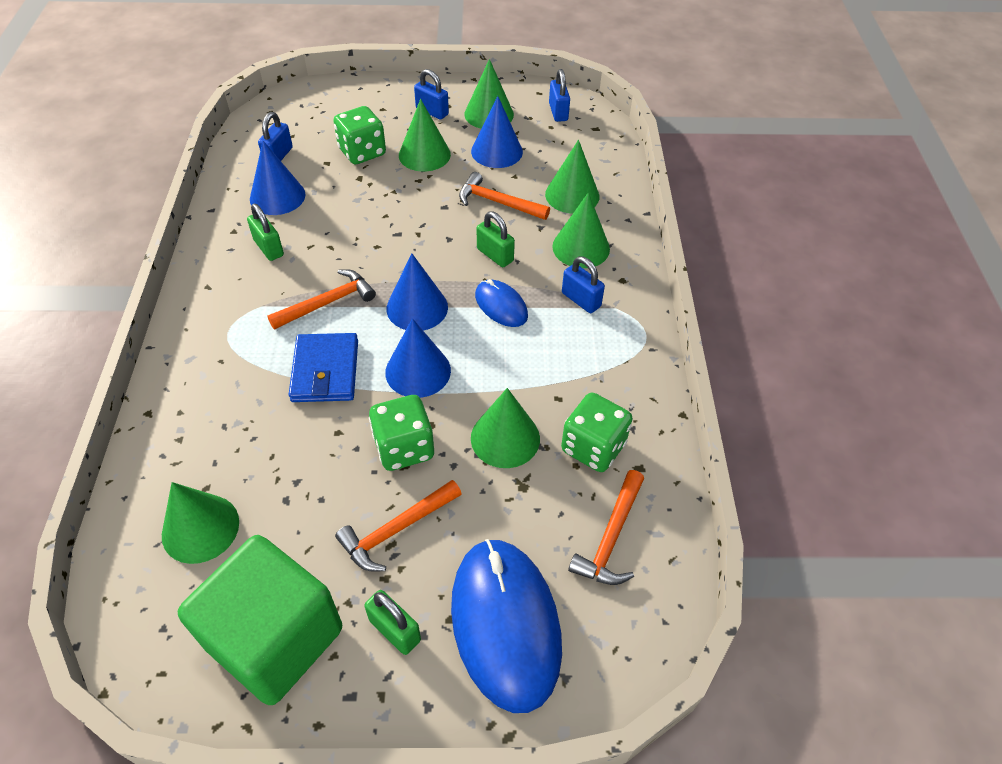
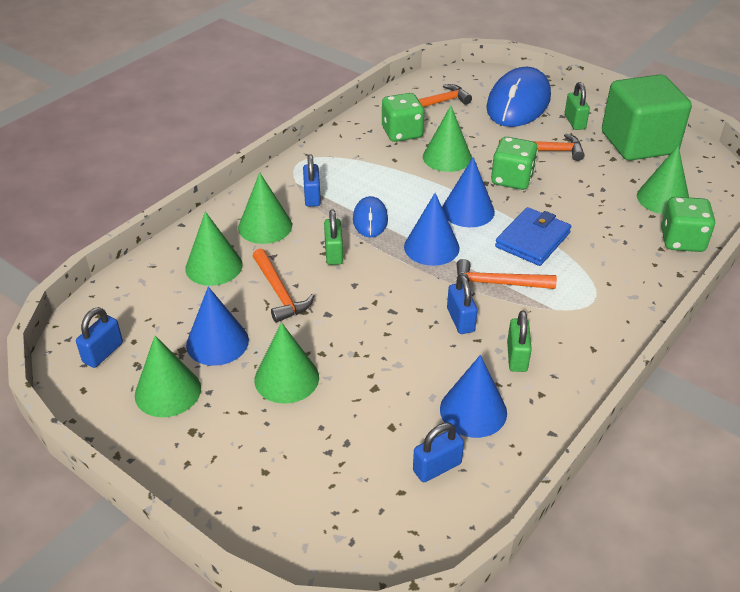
camera: 140 degrees left, 10 degrees down
(362, 152) = (344, 418): green dice -> green dice (682, 241)
(432, 111) = (218, 431): blue padlock -> blue padlock (460, 320)

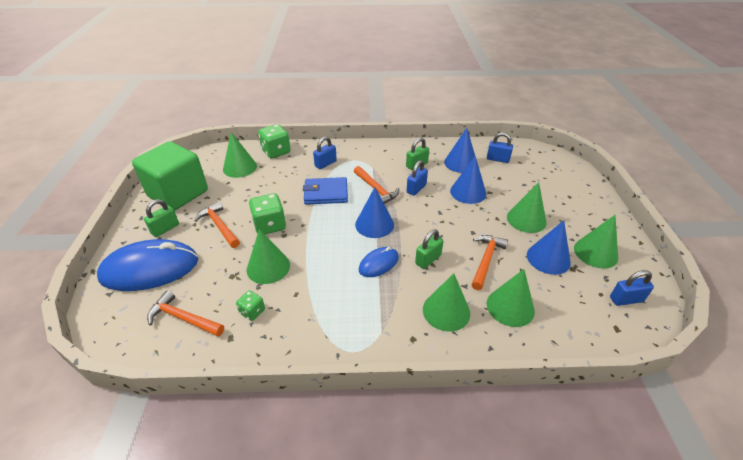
camera: 130 degrees left, 0 degrees up
(312, 196) = (387, 309): blue padlock -> blue padlock (325, 164)
(402, 133) = (252, 312): green dice -> green dice, size x0.56
(468, 210) = (323, 227): blue cone -> blue cone (468, 192)

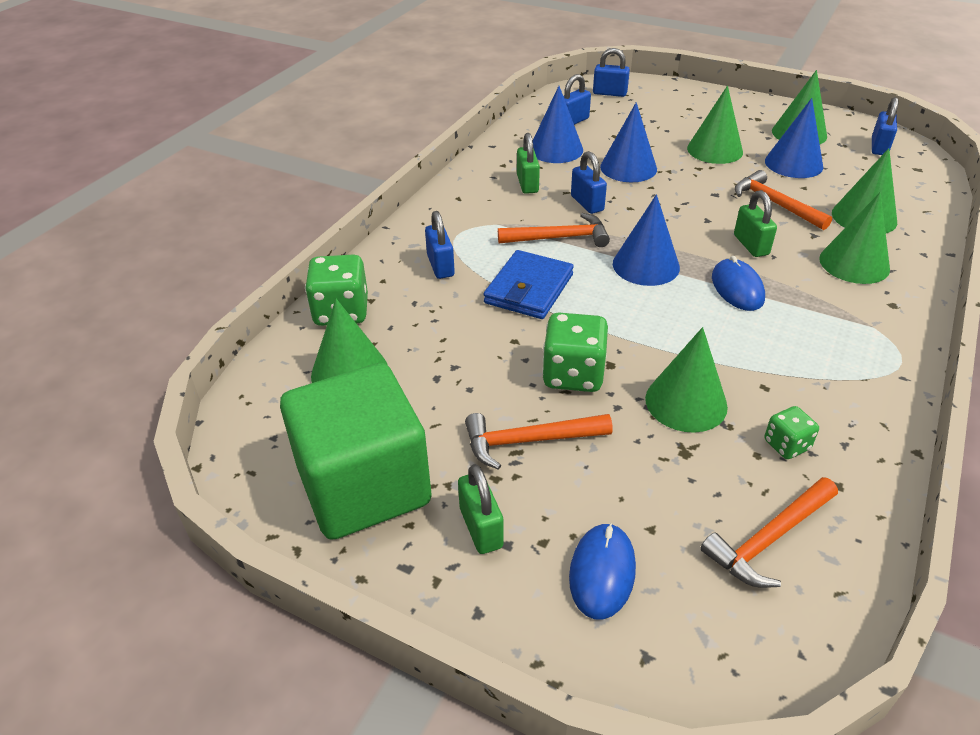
camera: 60 degrees left, 0 degrees up
(150, 269) = (602, 572): blue mouse -> blue mouse, size x0.51
(548, 162) = (609, 93): none -> blue padlock

